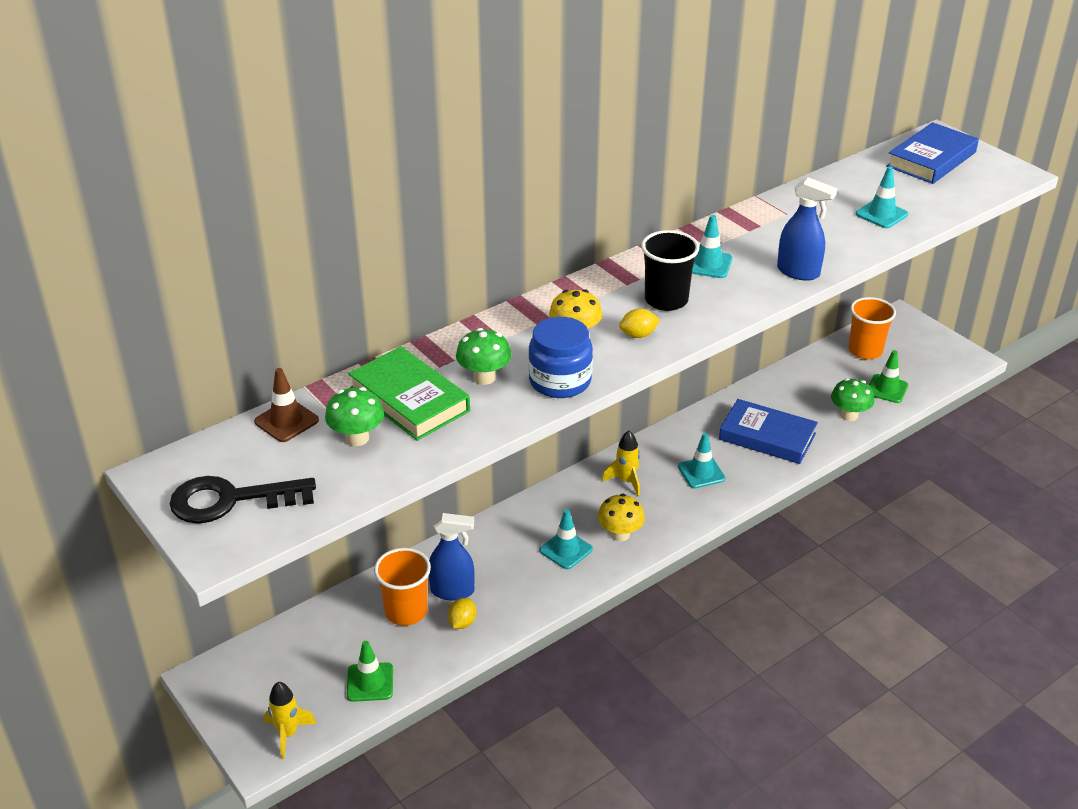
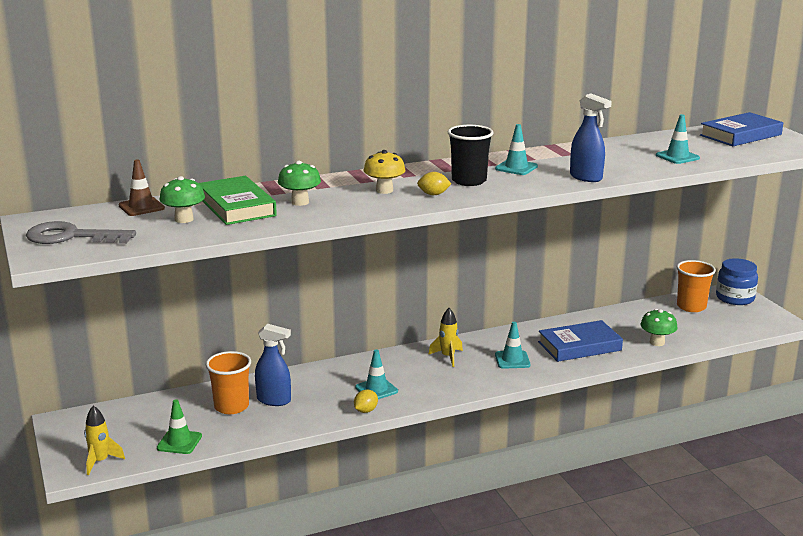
camera: 15 degrees right, 15 degrees down
(230, 500) = (71, 237): black key -> grey key
(462, 622) = (270, 419): yellow lemon -> yellow lemon (365, 411)
(560, 381) = (355, 209): blue jar -> blue jar (735, 298)
(620, 534) = (425, 386): yellow mushroom -> none
(767, 436) = (579, 346): blue book -> blue book turned 60 degrees counterclockwise
(887, 389) = (698, 331): green traffic cone -> none

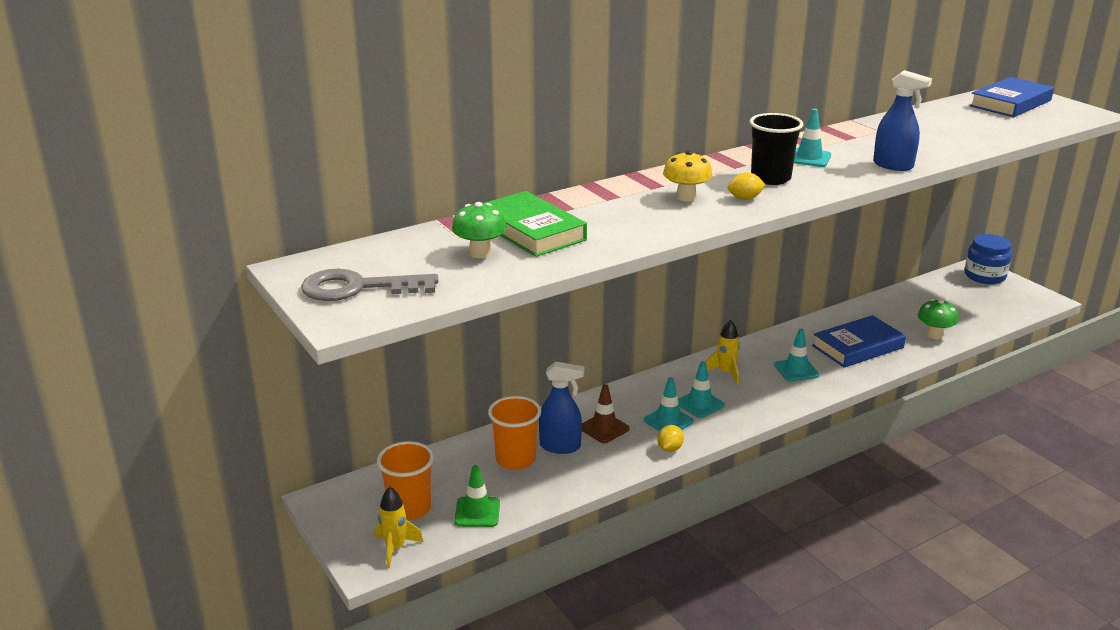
camera: 10 degrees left, 5 degrees up
(141, 207) = (416, 240): brown traffic cone -> brown traffic cone (604, 428)
(300, 202) = (601, 219): green mushroom -> none
(677, 157) = (968, 134): turquoise traffic cone -> turquoise traffic cone (700, 404)
(691, 307) = (946, 290): orange cup -> orange cup (409, 509)

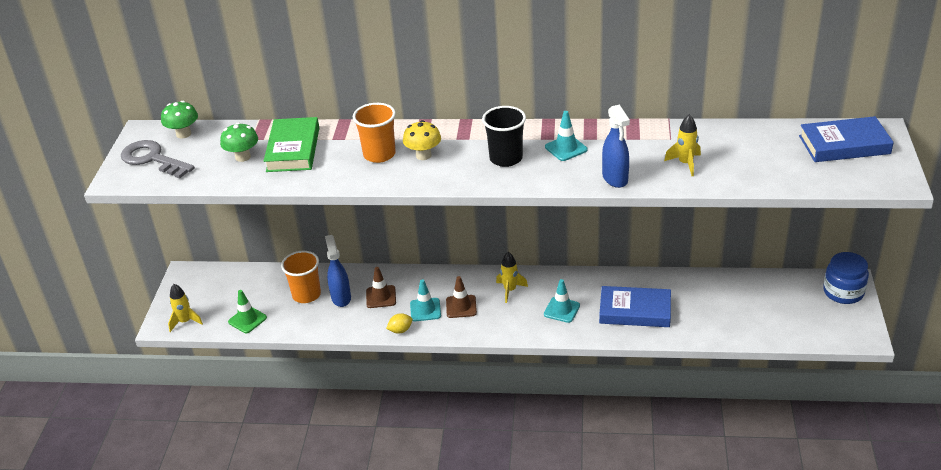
camera: 40 degrees right, 10 degrees up
(409, 509) = (218, 300): orange cup -> orange cup (379, 154)
(560, 446) = (341, 298): blue spray bottle -> blue spray bottle turned 150 degrees counterclockwise
(700, 404) = (461, 306): turquoise traffic cone -> brown traffic cone
(745, 198) = (458, 171): yellow lemon -> none
(926, 142) = (685, 164): none -> yellow rocket
(934, 335) = (712, 327): green mushroom -> green mushroom (183, 134)

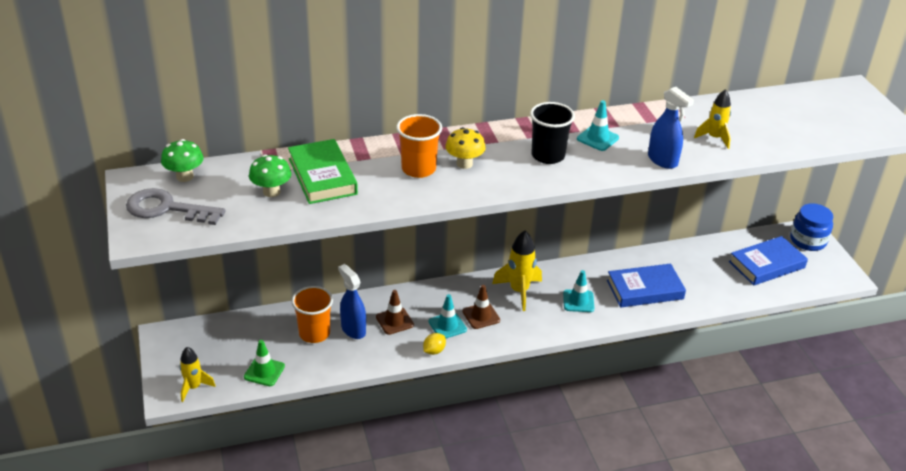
camera: 25 degrees left, 0 degrees up
(510, 290) = (519, 291): yellow rocket -> yellow rocket, size x1.53
(844, 145) = (833, 103): blue book -> blue book (766, 265)

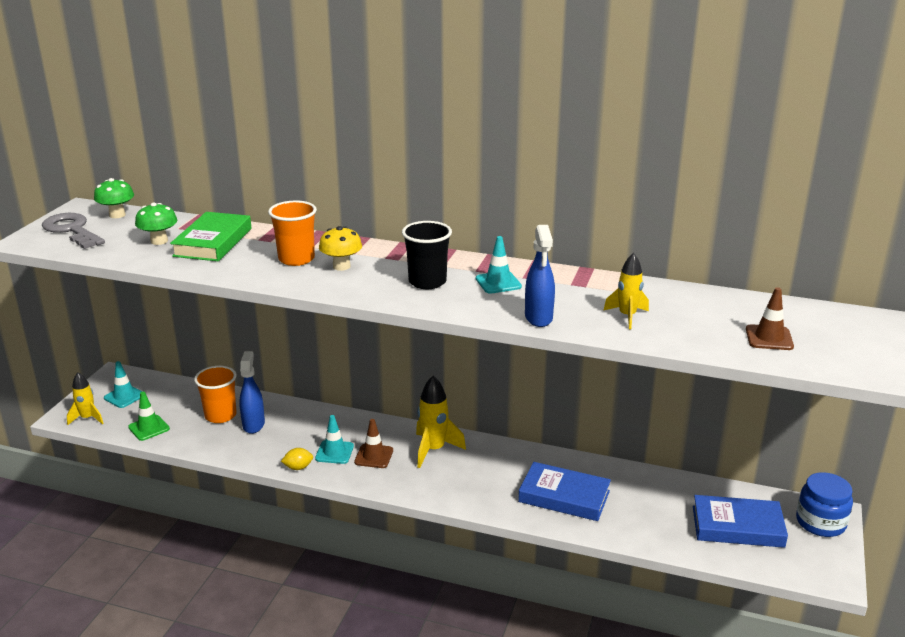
camera: 35 degrees right, 10 degrees down
(394, 321) = (294, 431): brown traffic cone -> brown traffic cone (769, 338)
(578, 301) = (482, 480): turquoise traffic cone -> turquoise traffic cone (124, 396)

